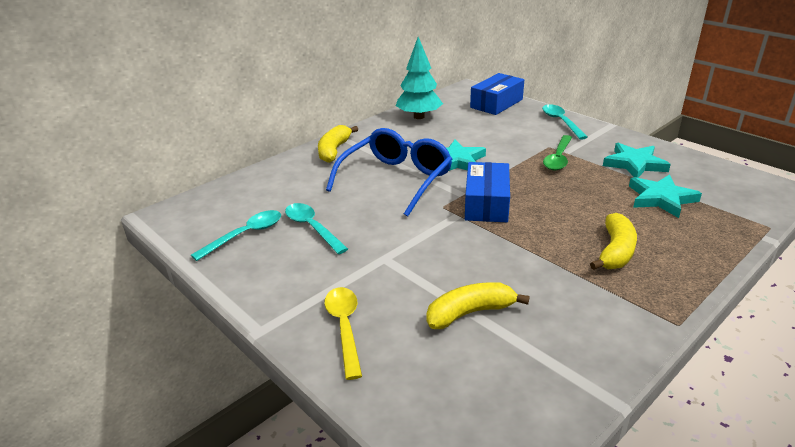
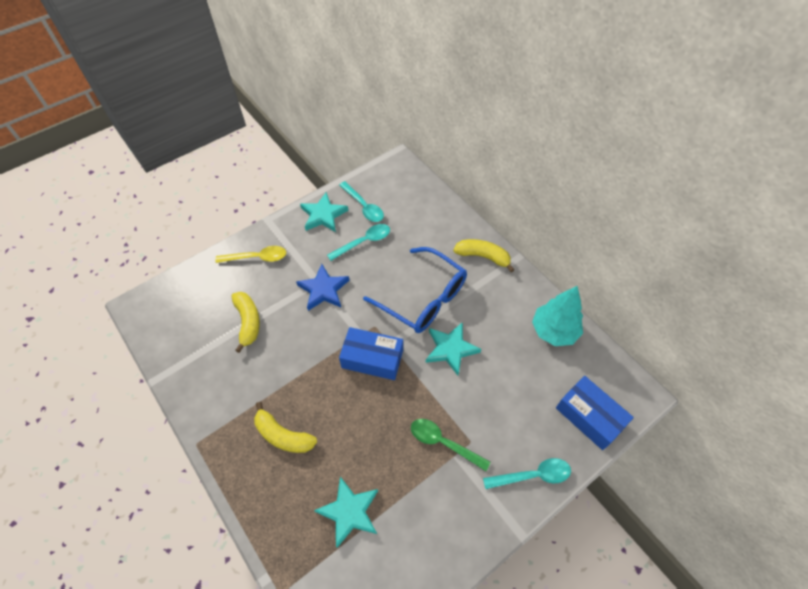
camera: 95 degrees right, 25 degrees up
(397, 250) = (323, 290): none -> blue star
(634, 164) = (420, 517): turquoise star -> turquoise star (323, 215)

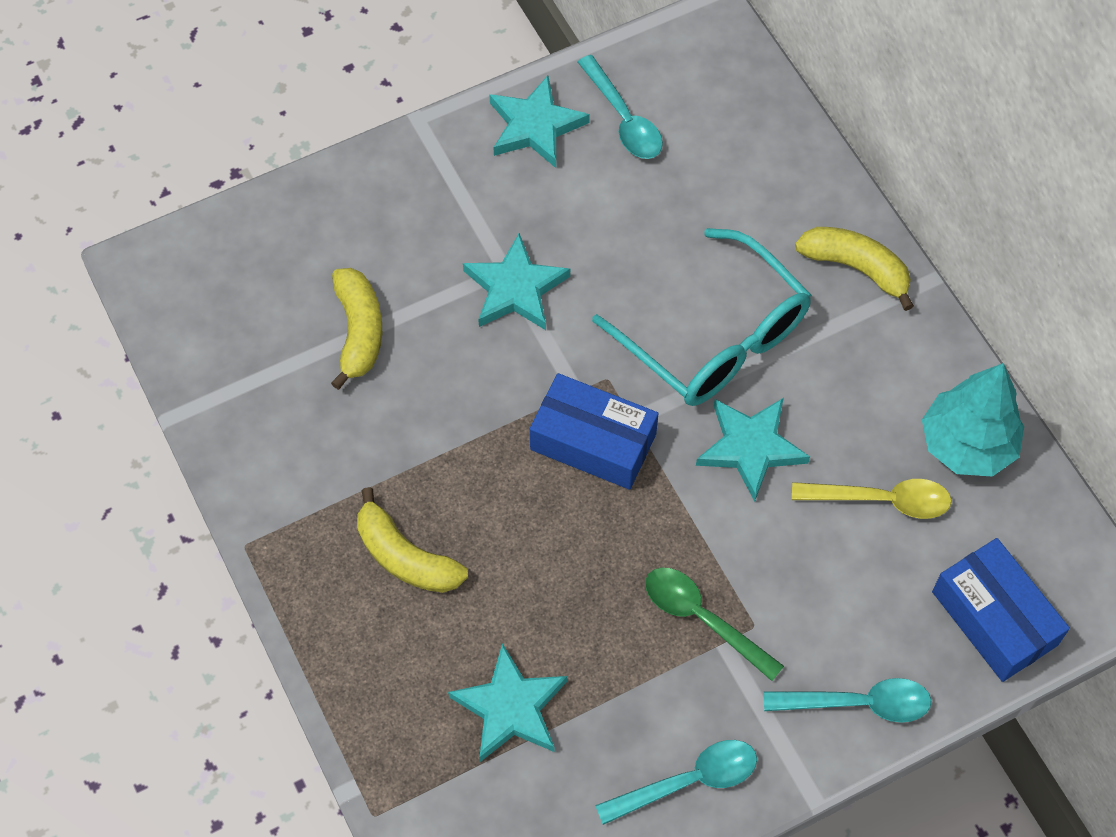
camera: 10 degrees right, 5 degrees up
(257, 257) = (388, 200): yellow spoon -> yellow spoon (881, 500)
(323, 290) = (515, 288): blue star -> turquoise star
(364, 242) = (612, 198): turquoise spoon -> turquoise spoon (688, 781)
(424, 298) = (715, 338): blue glasses -> turquoise glasses

